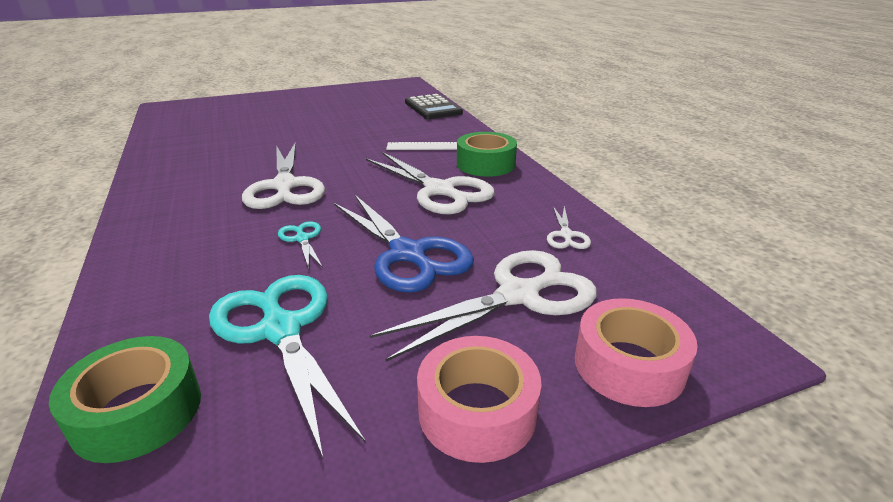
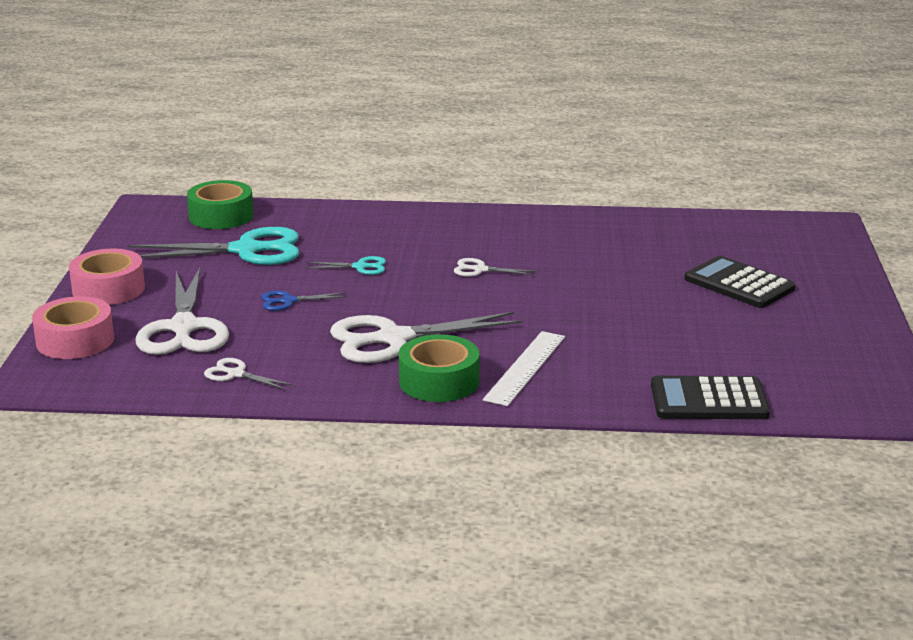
camera: 115 degrees right, 5 degrees down
(275, 116) = (739, 284): none -> black calculator
(285, 186) = (480, 270): white scissors -> white scissors, size x0.46
(408, 254) = (288, 301): blue scissors -> blue scissors, size x0.46

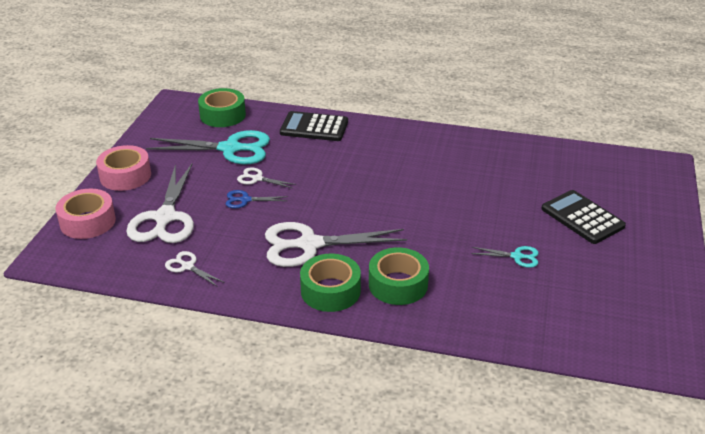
camera: 10 degrees right, 10 degrees up
(360, 267) = (305, 172): turquoise scissors -> turquoise scissors (517, 256)
(480, 270) = (391, 184): white scissors -> white scissors (257, 179)
(525, 367) = (398, 284): white ruler -> green tape
(708, 400) = (530, 335): black calculator -> black calculator (314, 127)

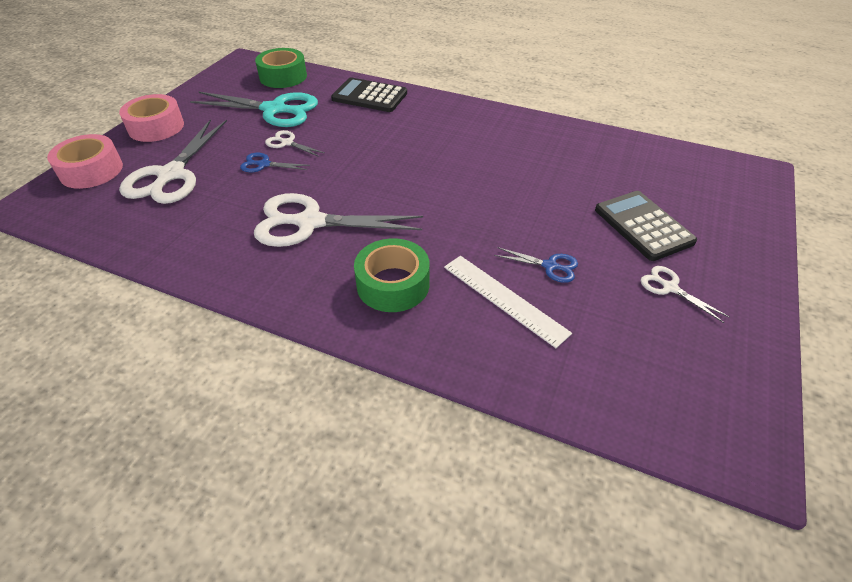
camera: 10 degrees right, 10 degrees up
(187, 266) = (165, 233): white scissors -> white scissors (670, 288)
(330, 291) = (310, 282): green tape -> none
(488, 284) = (504, 299): none -> white ruler
(517, 256) = (550, 266): turquoise scissors -> blue scissors

